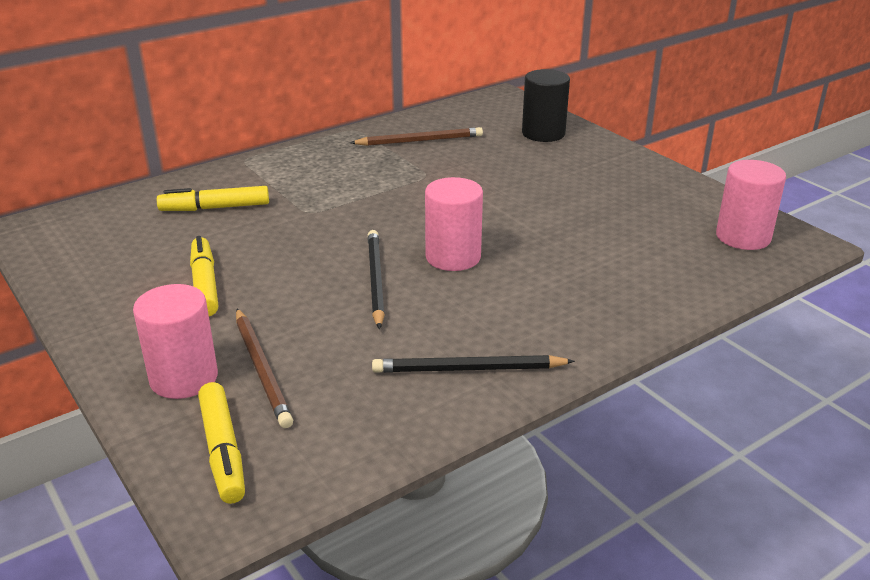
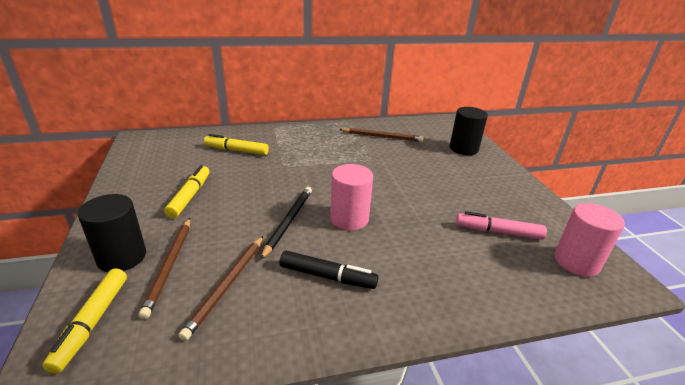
camera: 20 degrees right, 0 degrees up
(184, 378) = (122, 257): pink cylinder -> black cylinder
(358, 368) = (227, 285): none -> brown pencil
(468, 369) = (298, 312): black pencil -> none
(474, 326) = (327, 276): none -> black marker
(643, 227) = (498, 232): none -> pink marker

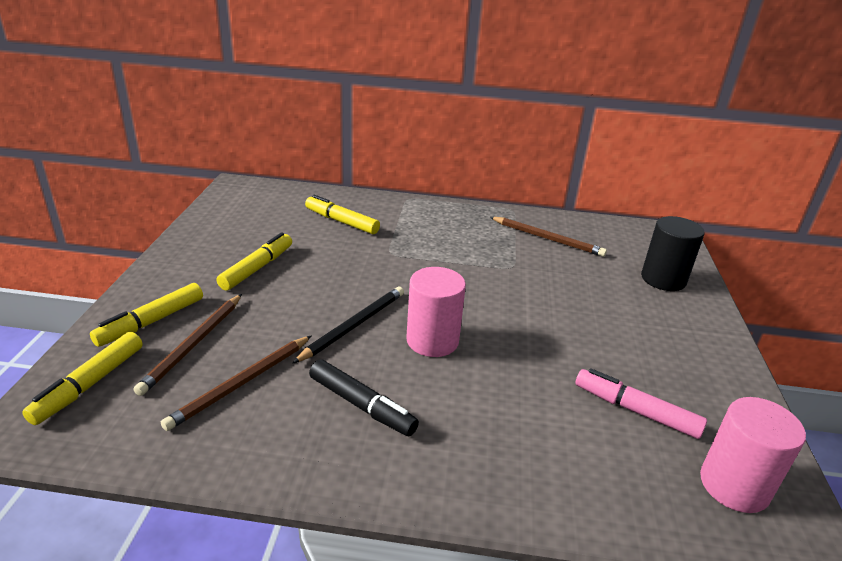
camera: 20 degrees right, 0 degrees up
(122, 257) = (151, 322): black cylinder -> yellow marker

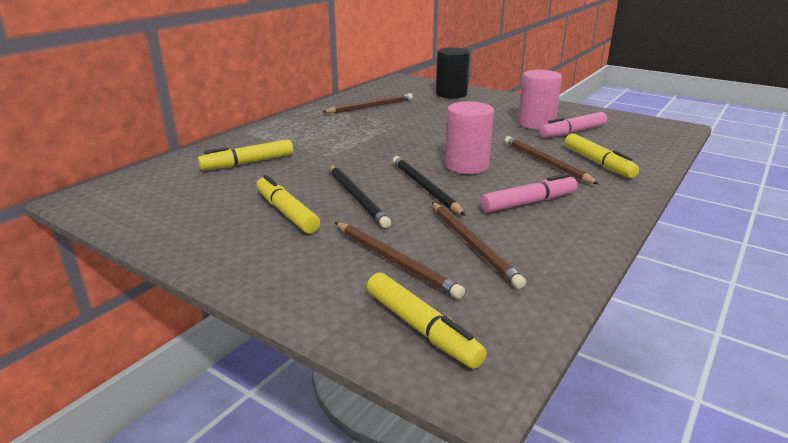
camera: 60 degrees left, 5 degrees down
(151, 322) = (331, 281): yellow marker -> yellow marker (598, 163)
(306, 293) = (357, 197): none -> black pencil
(361, 405) = (529, 203): black marker -> pink marker
(493, 401) = (545, 163): none -> brown pencil
(734, 485) = (638, 129): pink cylinder -> pink cylinder (536, 124)

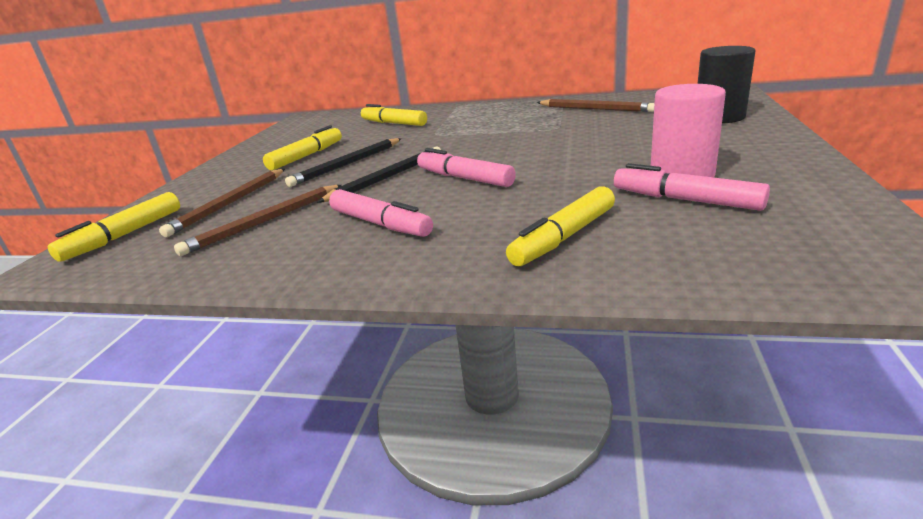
camera: 70 degrees right, 0 degrees up
(466, 166) = (464, 178): pink cylinder -> pink marker
(545, 163) = (521, 208): brown pencil -> none

